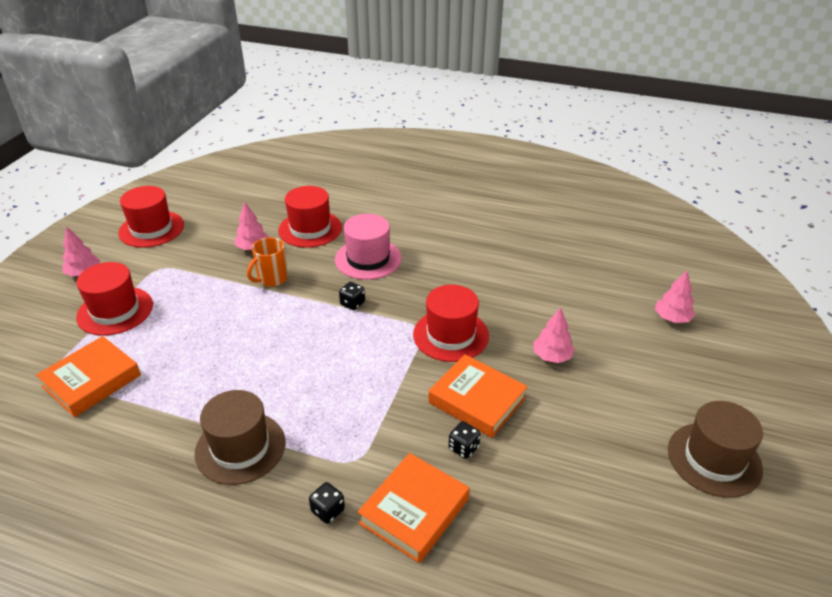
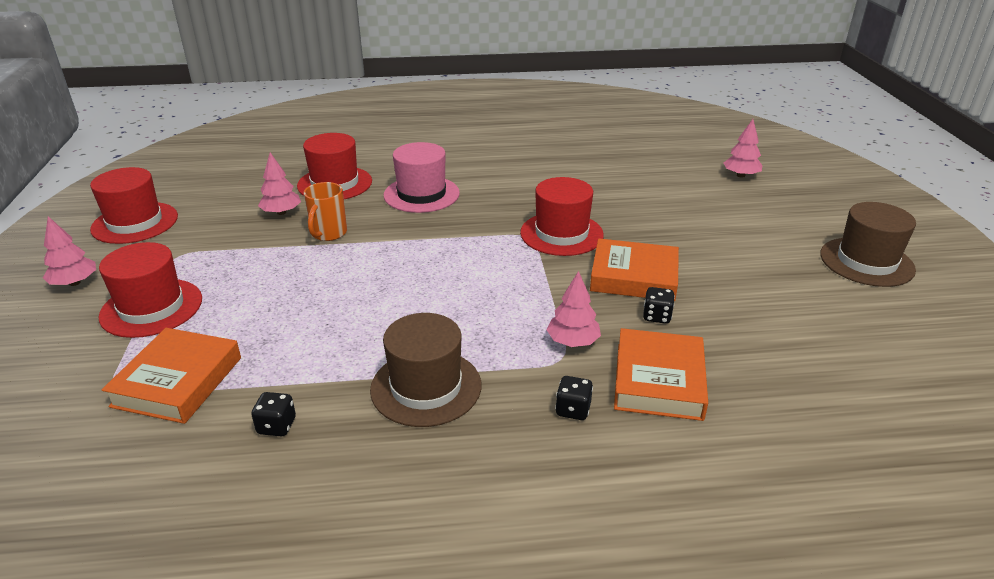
camera: 25 degrees left, 5 degrees down
(352, 303) = (438, 233): black dice -> black dice (277, 426)
(552, 356) = (669, 226): pink tree -> pink tree (573, 342)

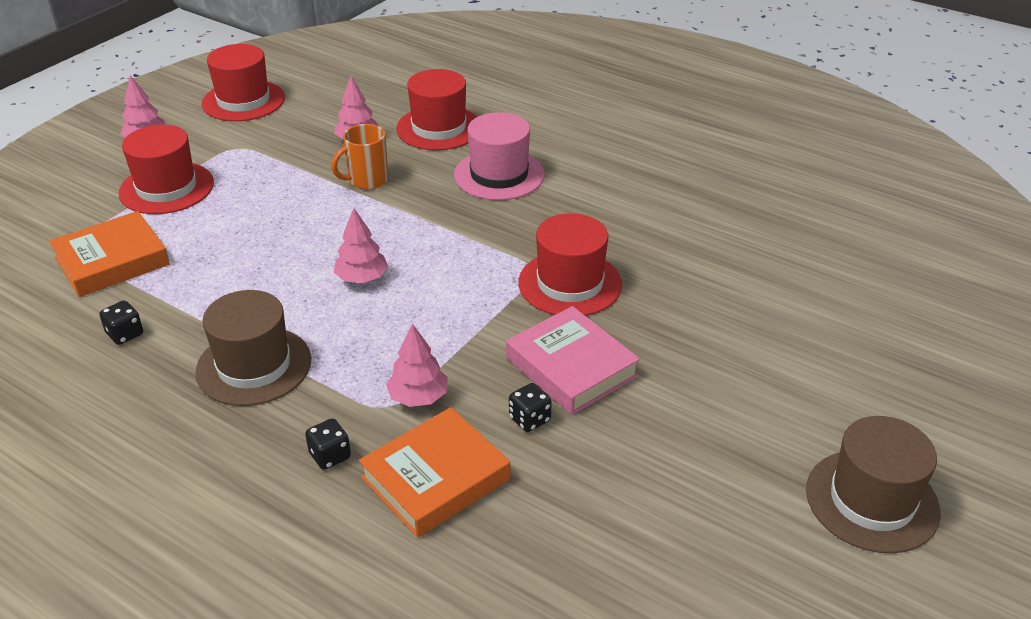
camera: 40 degrees right, 5 degrees up
(634, 277) = (571, 367): orange book -> pink book
(740, 175) = (893, 314): pink tree -> pink tree (362, 278)

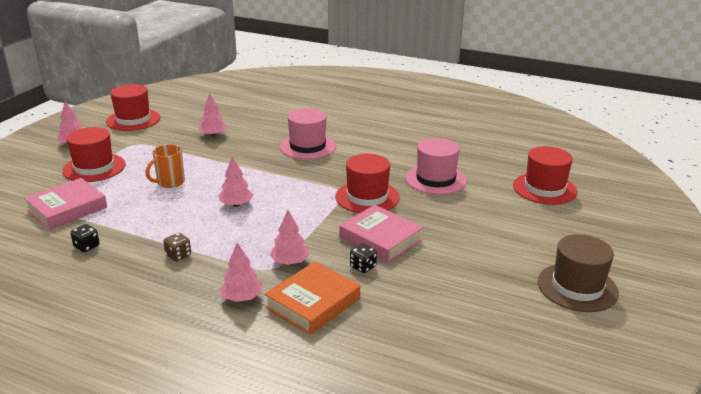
camera: 10 degrees left, 10 degrees down
(112, 261) = (67, 209): orange book -> pink book
(254, 366) = (178, 255): brown hat -> brown dice
(330, 456) = (242, 298): black dice -> pink tree
(367, 180) = (225, 155): orange mug -> orange mug (170, 182)
(439, 128) = (263, 126): red hat -> red hat (544, 189)
(690, 259) = (435, 179): none -> pink hat

